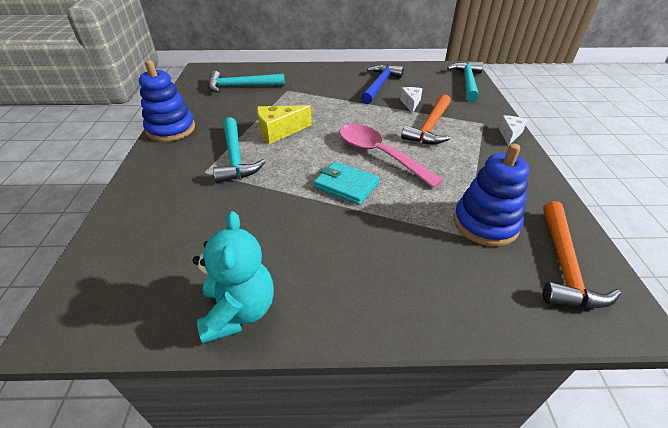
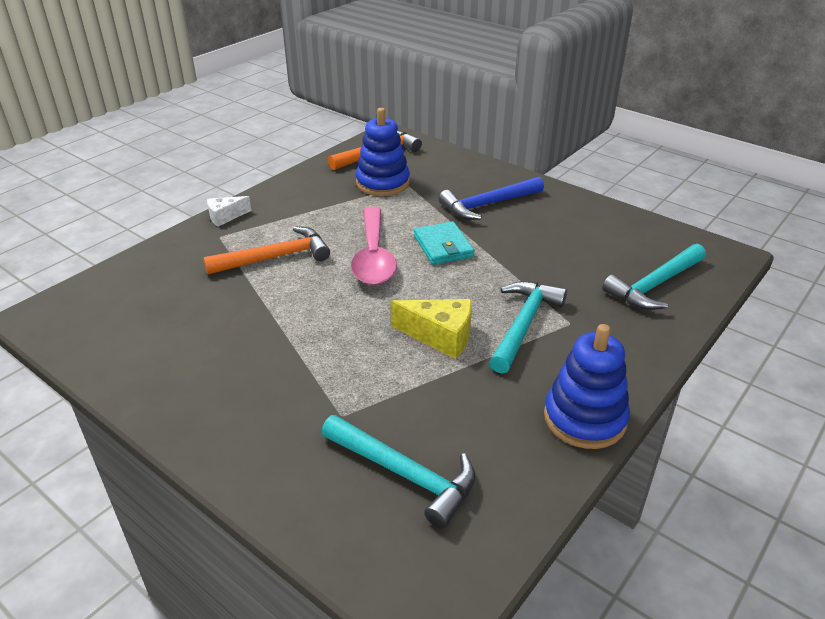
camera: 140 degrees left, 5 degrees down
(239, 311) = (598, 213): turquoise teddy bear -> none
(379, 85) = (206, 346): blue hammer -> blue hammer (488, 205)
(410, 103) = (232, 295): white cheese -> none
(467, 82) = (103, 288): turquoise hammer -> turquoise hammer (655, 285)

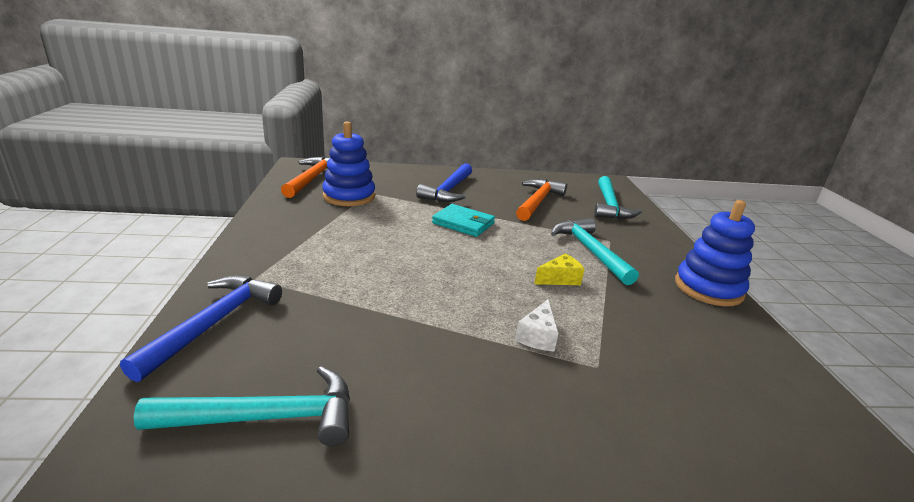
camera: 45 degrees left, 10 degrees down
(159, 260) = (213, 324): none -> blue hammer
(225, 217) = (234, 261): white cheese -> white cheese (537, 336)
(275, 257) = (342, 276): orange hammer -> orange hammer (537, 202)
(373, 256) = (426, 246): pink spoon -> none
(404, 473) = (700, 380): turquoise hammer -> turquoise hammer (265, 418)
(440, 336) = (559, 279): yellow cheese -> yellow cheese, size x0.64

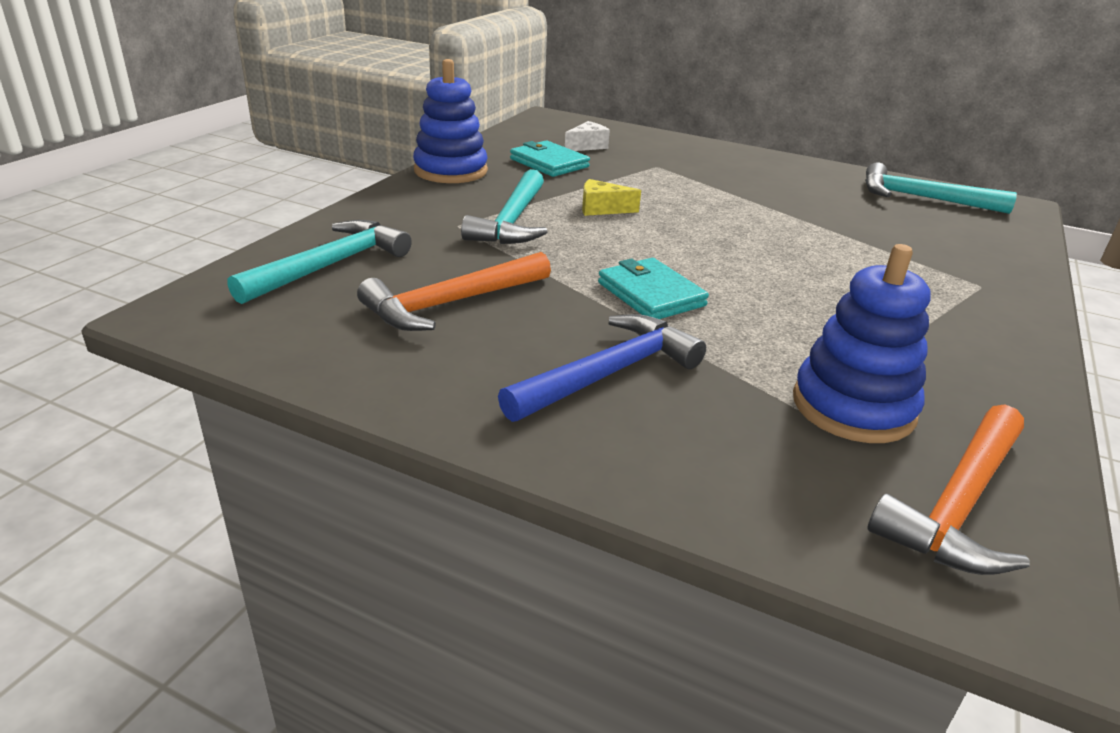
camera: 150 degrees left, 5 degrees up
(213, 324) = (1001, 254): blue hammer -> none
(537, 336) = (685, 185): white cheese -> white cheese (587, 146)
(678, 329) = (549, 163): none -> turquoise wallet

